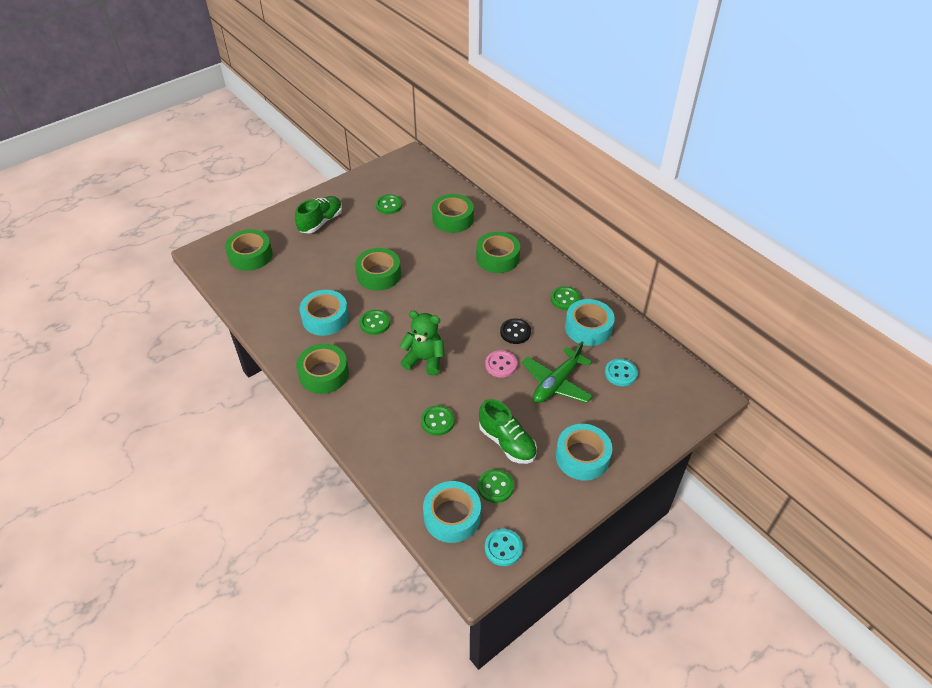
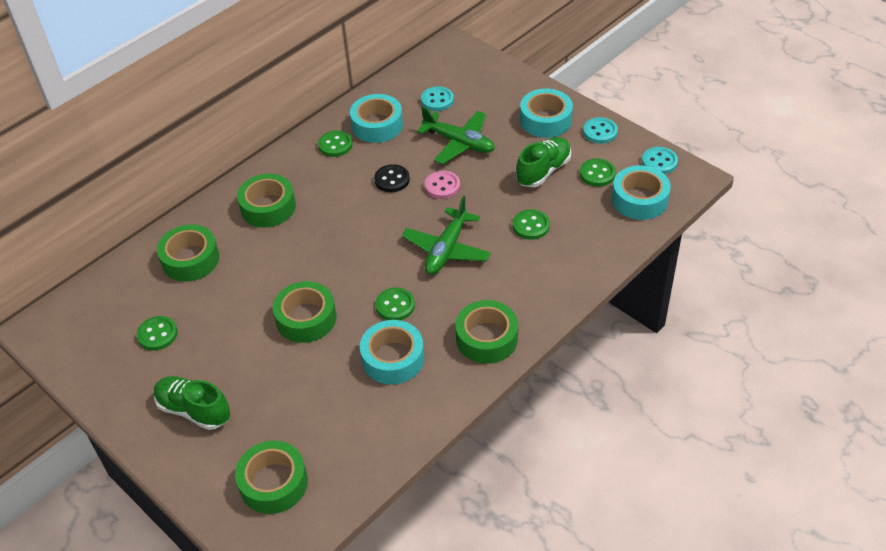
camera: 95 degrees left, 0 degrees up
(424, 360) = (446, 249): green teddy bear -> green plane
(558, 502) = (600, 132): none -> turquoise button

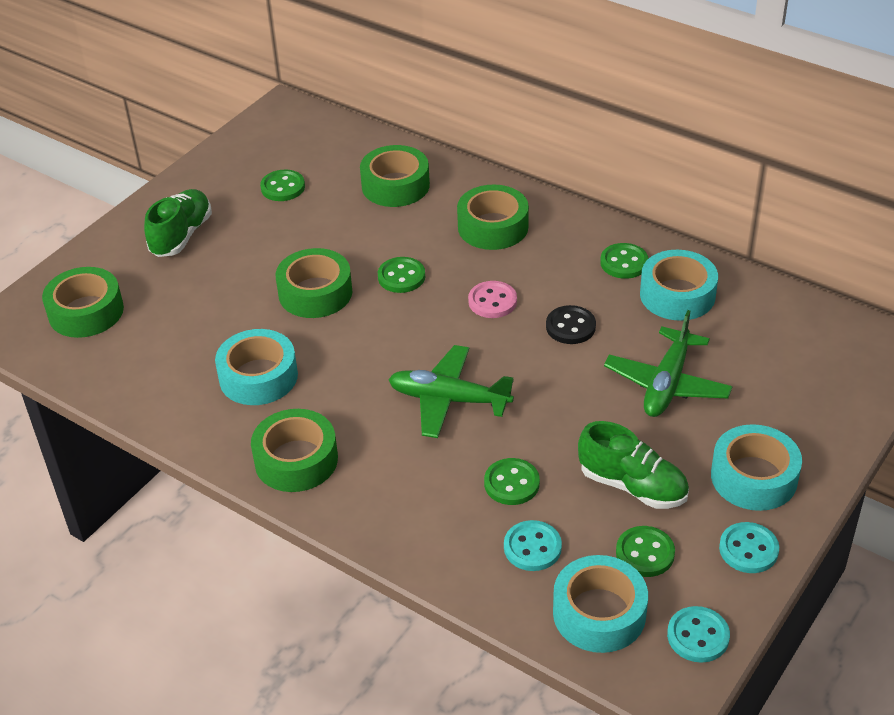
camera: 80 degrees right, 5 degrees down
(395, 305) = (343, 365): green button -> green button (401, 277)
(437, 100) = (755, 347): turquoise button -> turquoise button (532, 547)
(442, 186) = (571, 378): pink button -> pink button (492, 301)

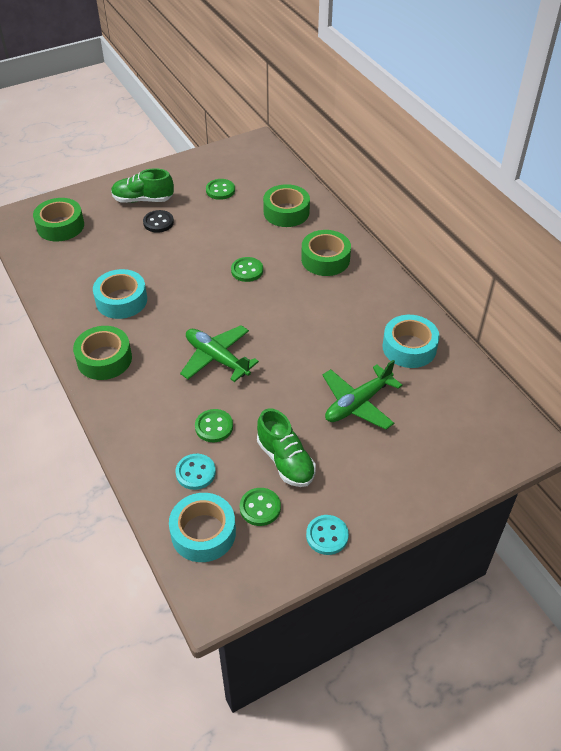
camera: 25 degrees right, 5 degrees up
(181, 236) = (143, 200): green shoe -> green shoe turned 135 degrees counterclockwise
(315, 293) = (190, 262): green tape -> none
(492, 301) = (289, 307): pink button -> none
(570, 327) = (325, 342): black button -> black button (158, 222)
(624, 263) = (390, 313): green button -> none
(698, 636) = (252, 577): turquoise button -> none
(754, 477) = (367, 489): turquoise tape -> none

